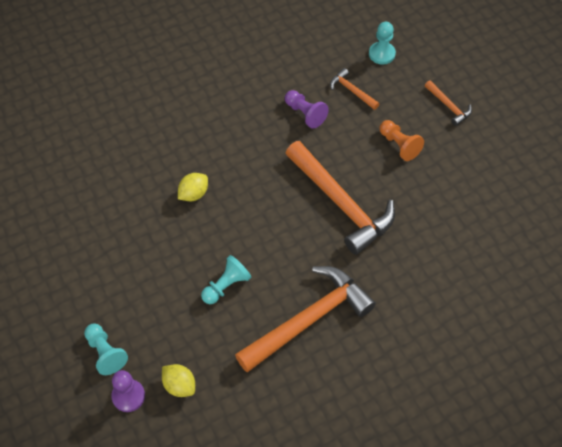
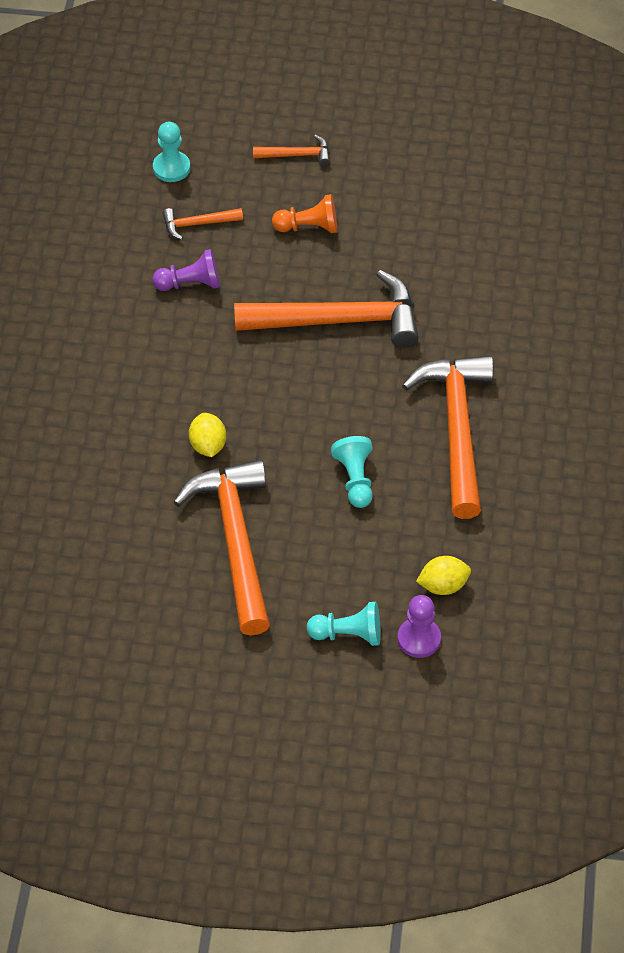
camera: 55 degrees left, 5 degrees down
(133, 250) = (235, 542): none -> orange hammer

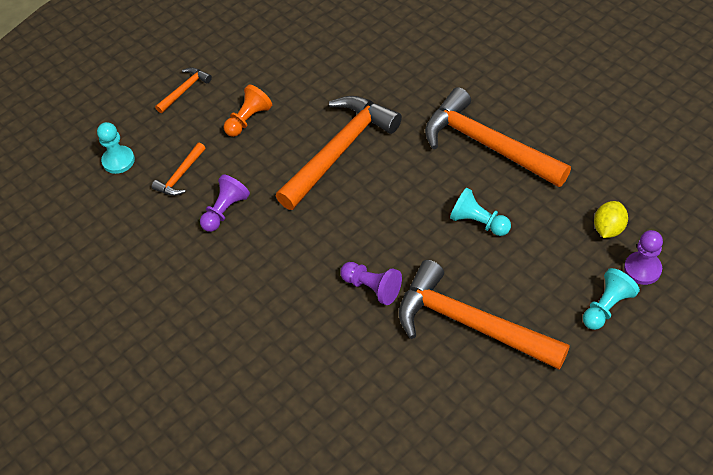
camera: 45 degrees left, 0 degrees up
(208, 445) = (372, 288): yellow lemon -> purple pawn

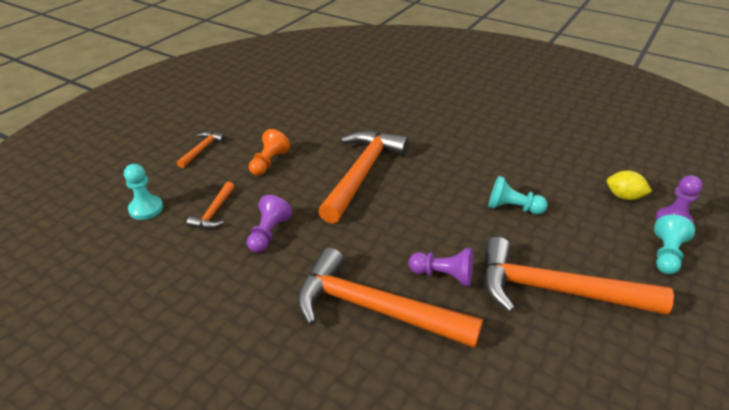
camera: 20 degrees left, 15 degrees down
(487, 145) = (487, 154): orange hammer -> orange hammer (374, 309)
(608, 229) = (624, 196): yellow lemon -> yellow lemon turned 75 degrees counterclockwise

